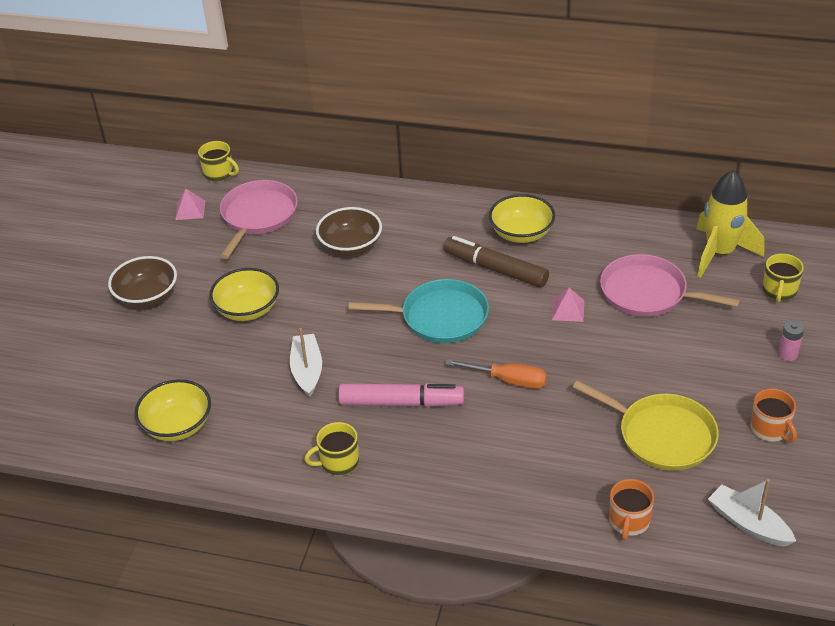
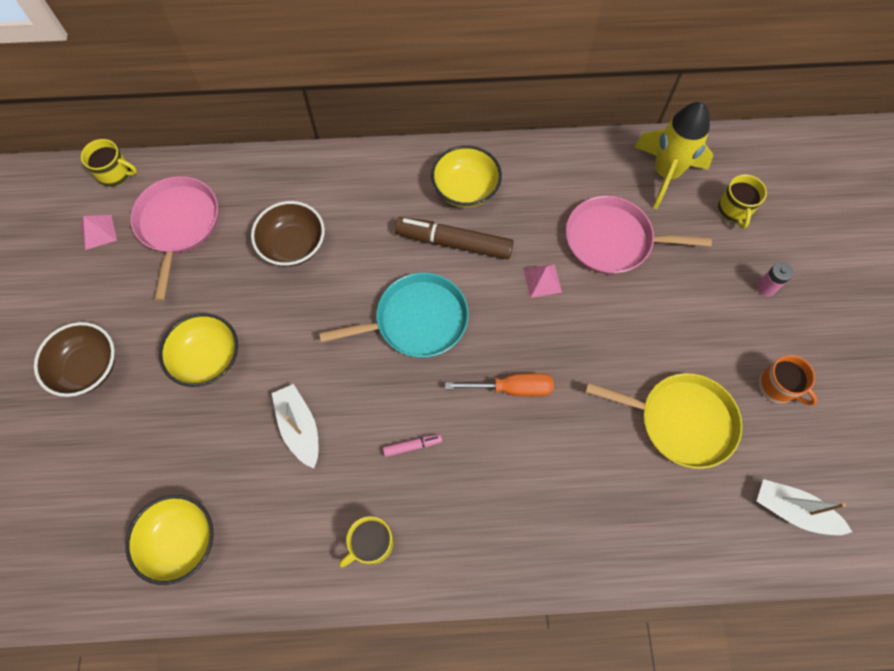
camera: 20 degrees left, 25 degrees up
(401, 403) = (412, 446): pink marker -> pink marker, size x0.45
(629, 521) = (683, 540): orange mug -> none

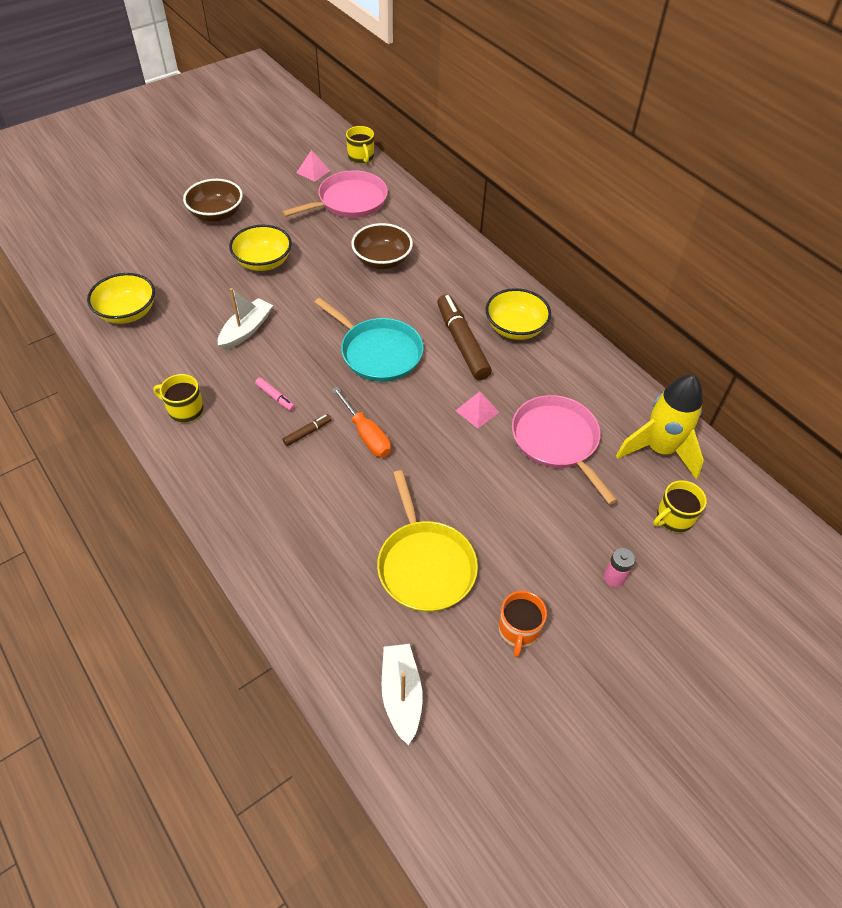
camera: 55 degrees right, 15 degrees down
(477, 439) = (307, 432): none -> brown marker

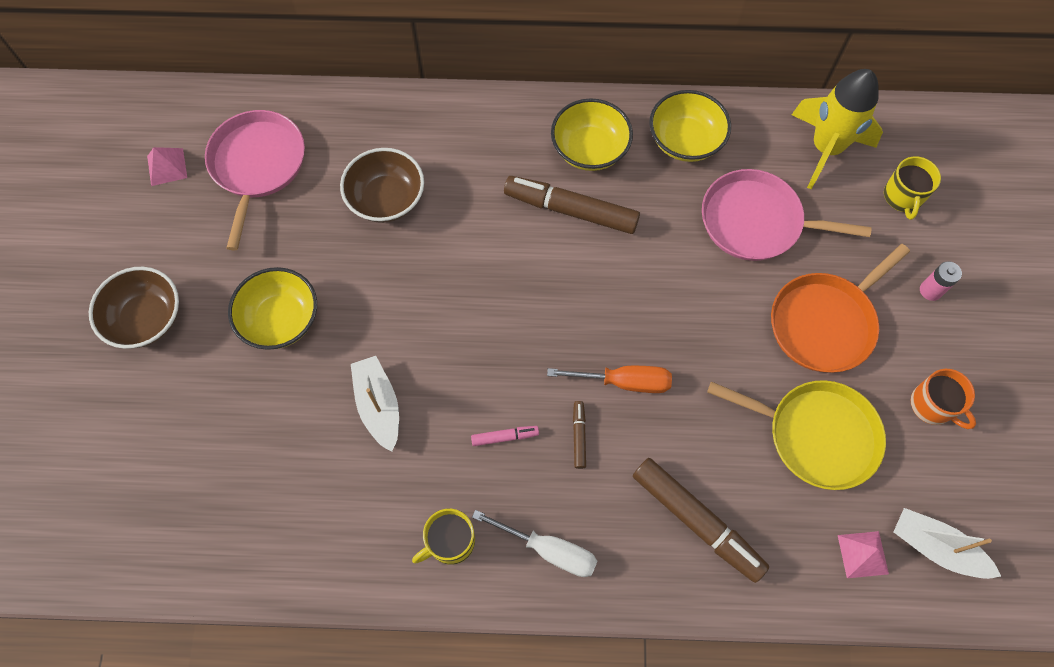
camera: 50 degrees left, 15 degrees up
(127, 312) = (237, 520): yellow bowl -> yellow bowl (685, 141)
(216, 460) = (548, 549): none -> white screwdriver
(299, 528) = (696, 521): none -> brown marker
(361, 157) = (190, 102): yellow mug -> none
(378, 352) = (520, 296): turquoise pan -> none
(477, 411) = (670, 261): pink pyramid -> pink pyramid (863, 554)
(519, 523) = (825, 322): none -> orange pan

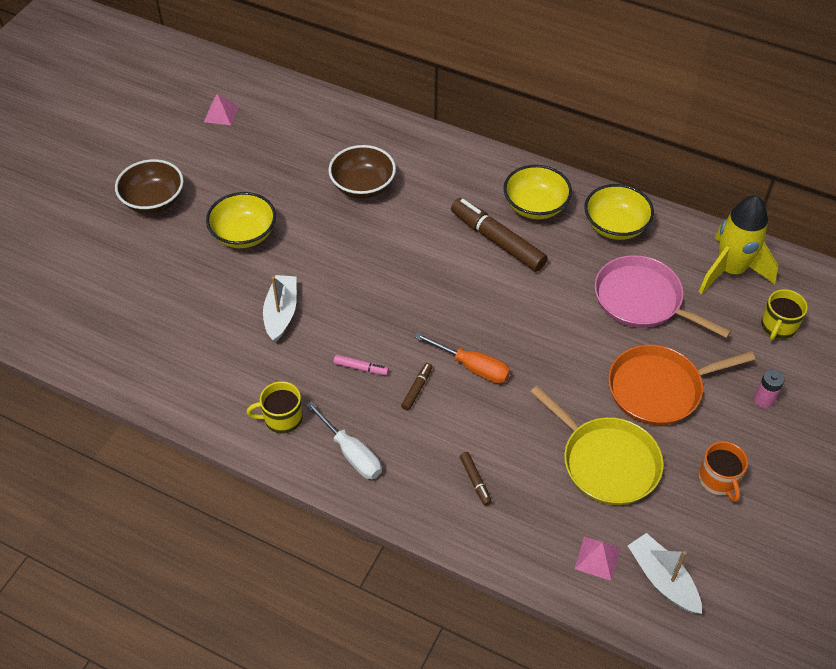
camera: 25 degrees right, 15 degrees down
(257, 165) = (283, 134): pink pan -> none
(696, 521) = (475, 481): brown marker -> brown marker, size x0.45

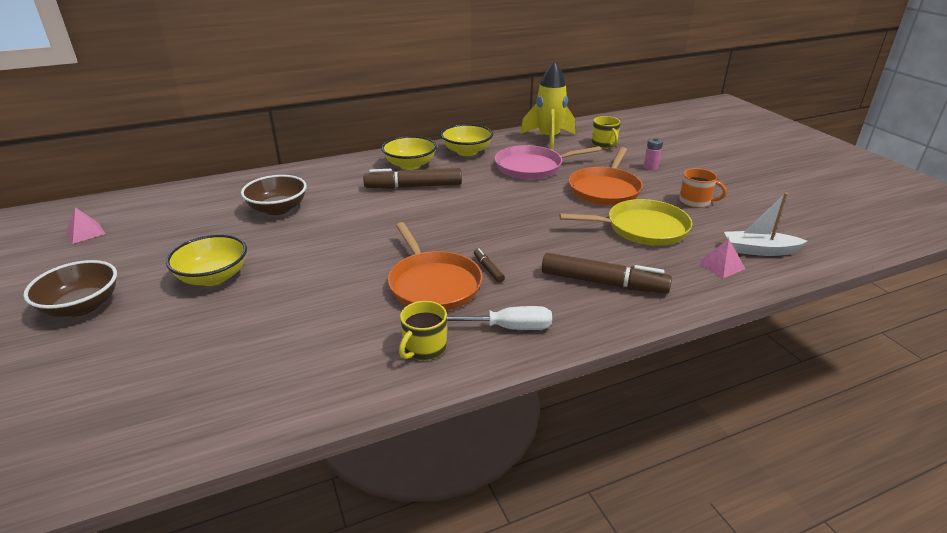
camera: 50 degrees left, 20 degrees down
(281, 313) = (320, 296): white boat -> none
(361, 368) = (433, 284): pink marker -> orange pan
(472, 367) = (501, 239): orange screwdriver -> none
(475, 481) = (603, 283): brown marker -> brown marker, size x2.23

